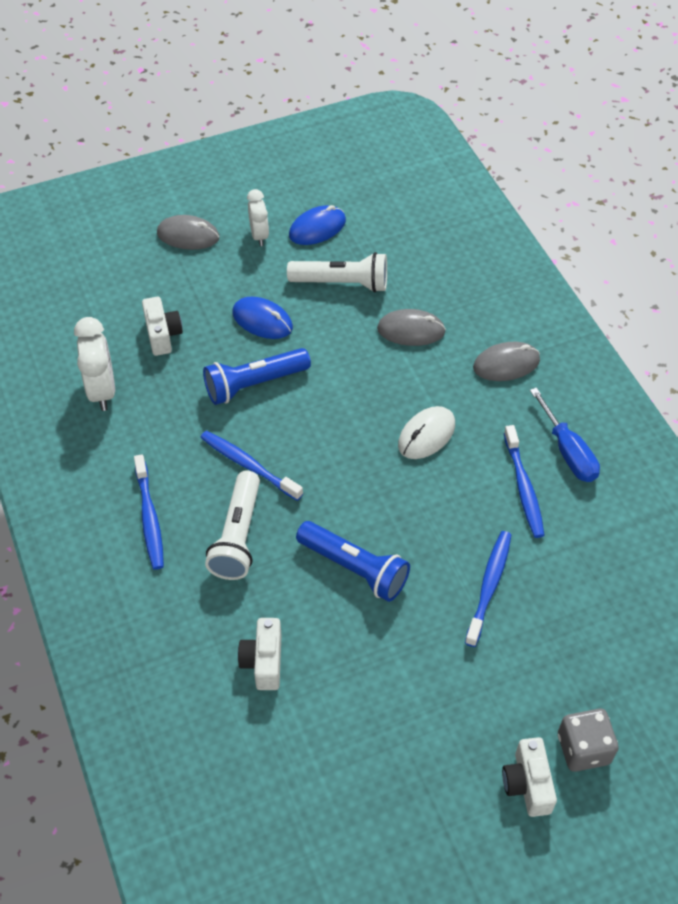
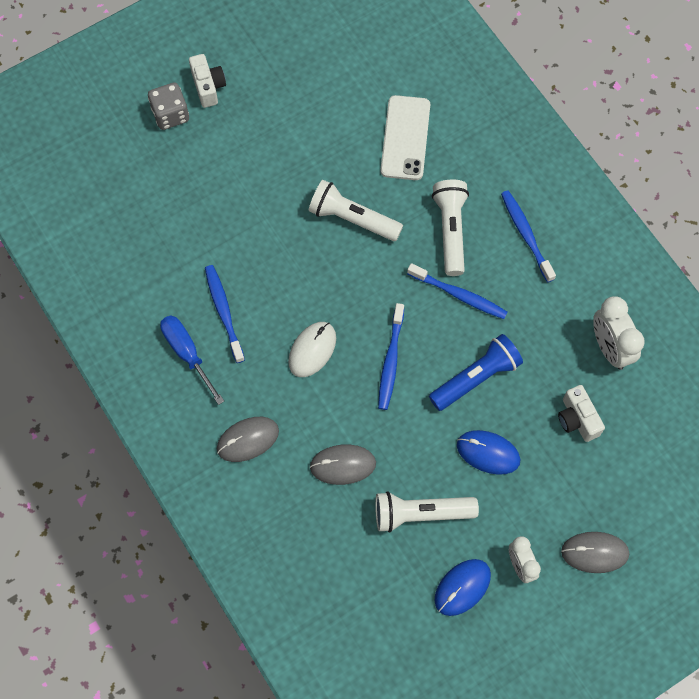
camera: 170 degrees right, 15 degrees up
(263, 662) = (405, 138): white camera -> white phone
(354, 568) = (352, 219): blue flashlight -> white flashlight
(489, 586) = (245, 221): blue toothbrush -> blue toothbrush (390, 361)

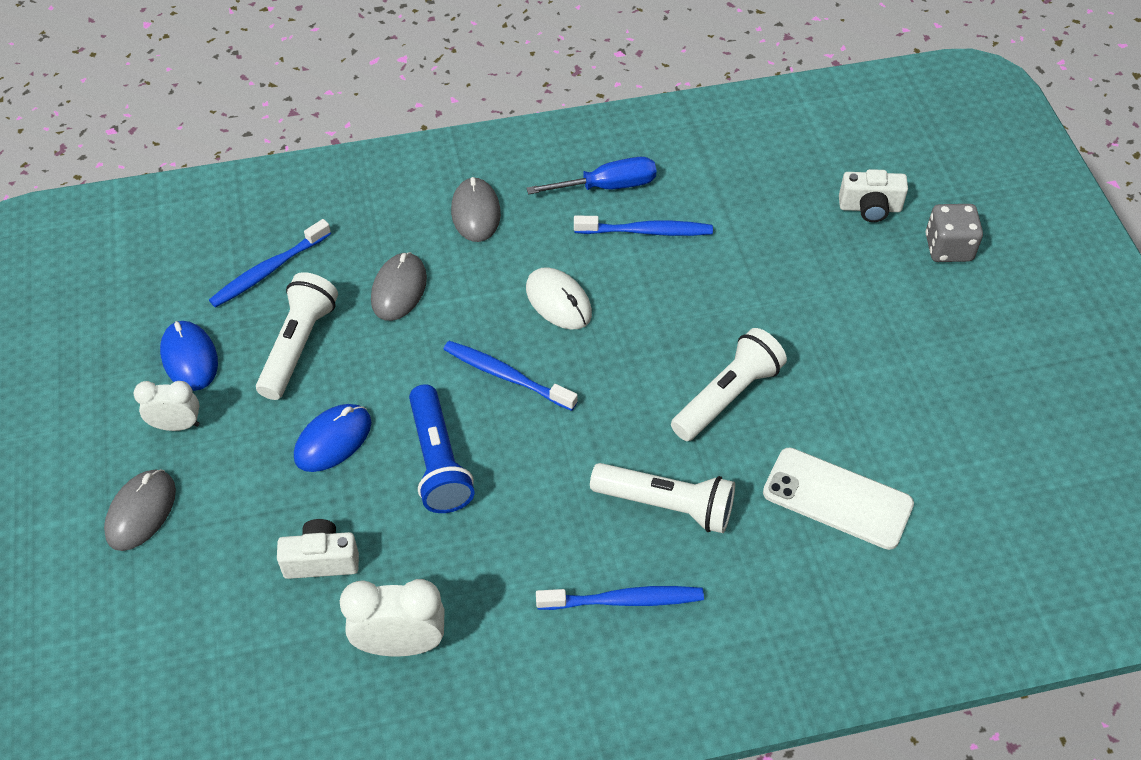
camera: 110 degrees right, 15 degrees down
(208, 87) = (983, 296): white camera -> white camera (870, 208)
(459, 295) = (565, 482): blue toothbrush -> blue toothbrush (269, 270)

